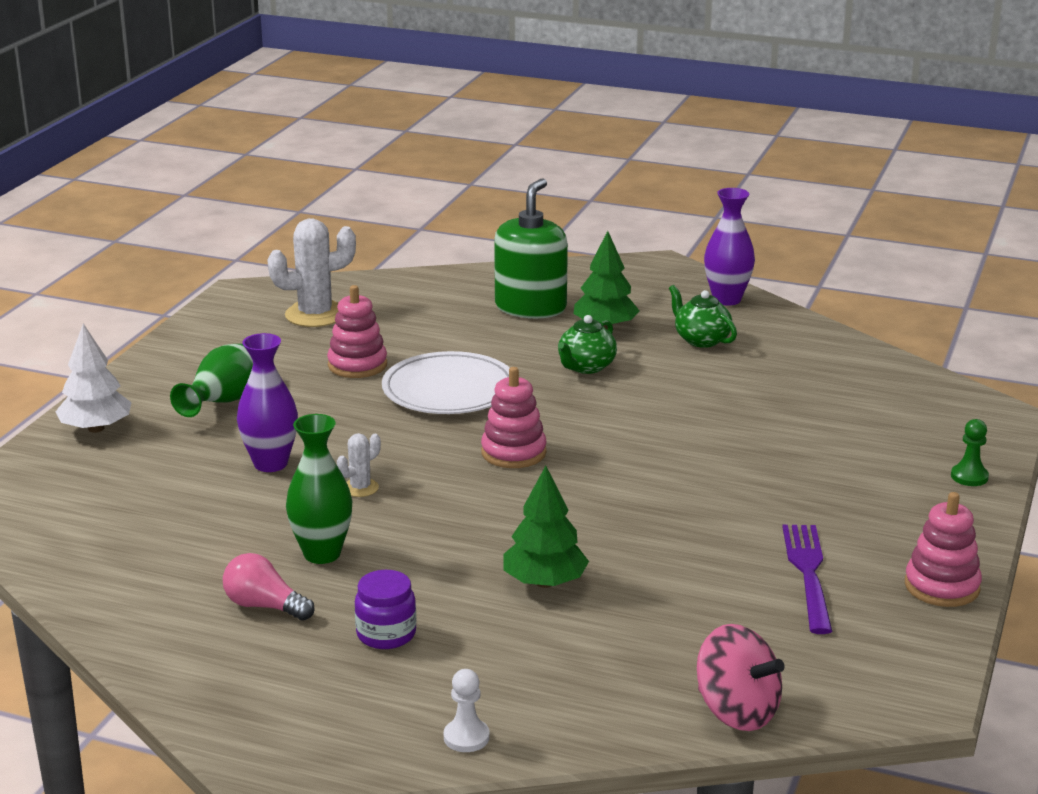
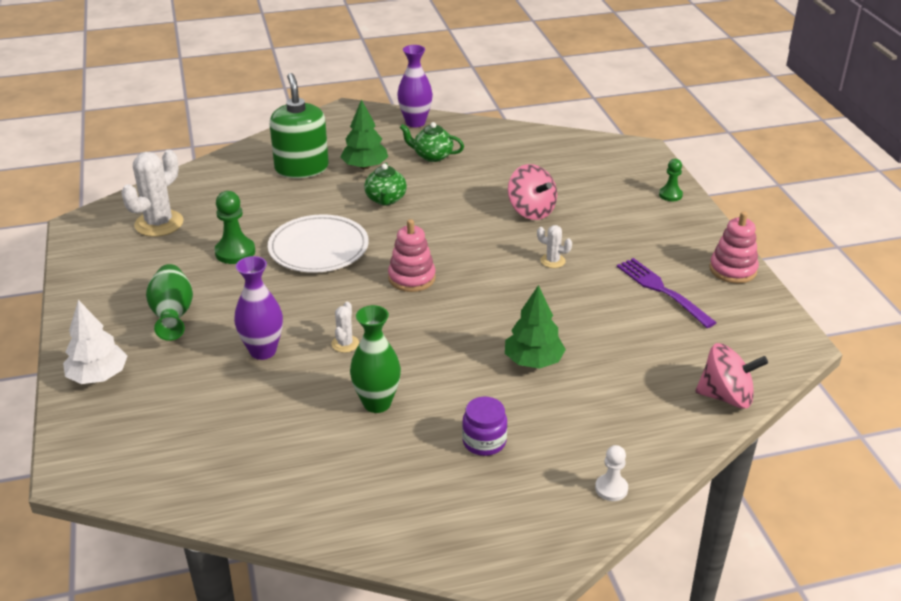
camera: 35 degrees left, 10 degrees up
(264, 606) = (385, 459): pink light bulb -> none
(357, 365) = (235, 252): pink stacking toy -> green pawn
(706, 493) = (552, 261): none -> white cactus
(750, 434) = (531, 211): none -> pink spinning top

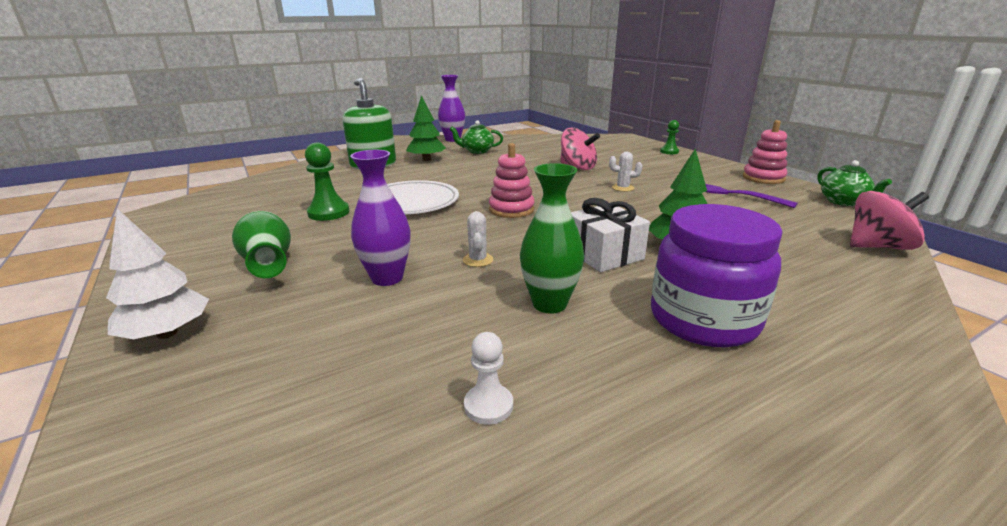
camera: 15 degrees left, 10 degrees down
(159, 223) = (244, 204): white cactus -> none
(386, 199) = (455, 172): green teapot -> green teapot (843, 202)
(458, 358) = (604, 254): none -> white gift
(484, 442) = (703, 320): purple jar -> purple jar, size x1.91
(611, 489) = (895, 340): white pawn -> white pawn (488, 406)

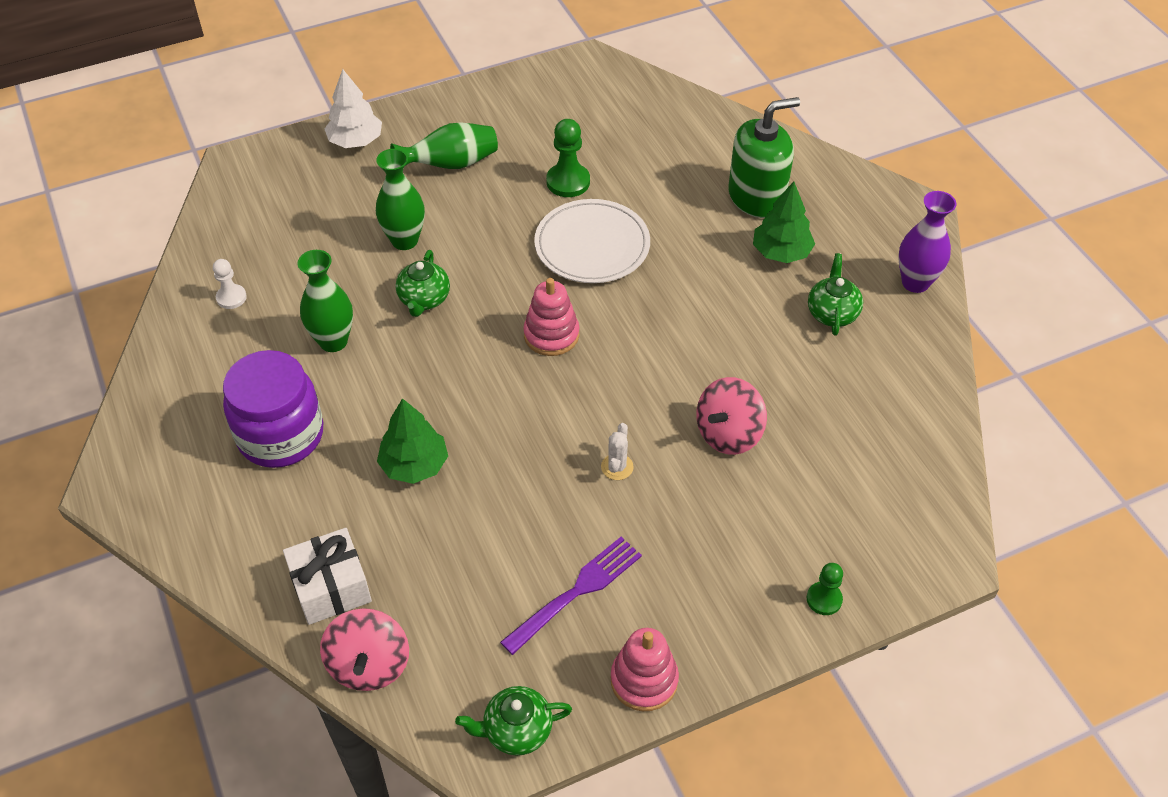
camera: 95 degrees right, 25 degrees up
(387, 278) = (404, 240): purple vase -> green vase
(478, 260) = (424, 299): white cactus -> green teapot
(604, 254) = (412, 397): white gift -> white gift (331, 587)

